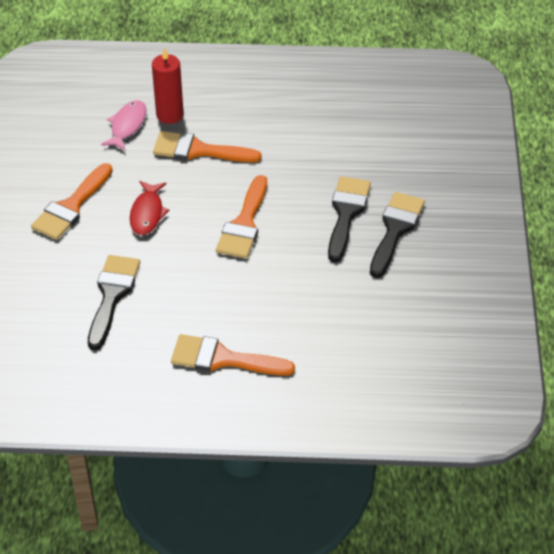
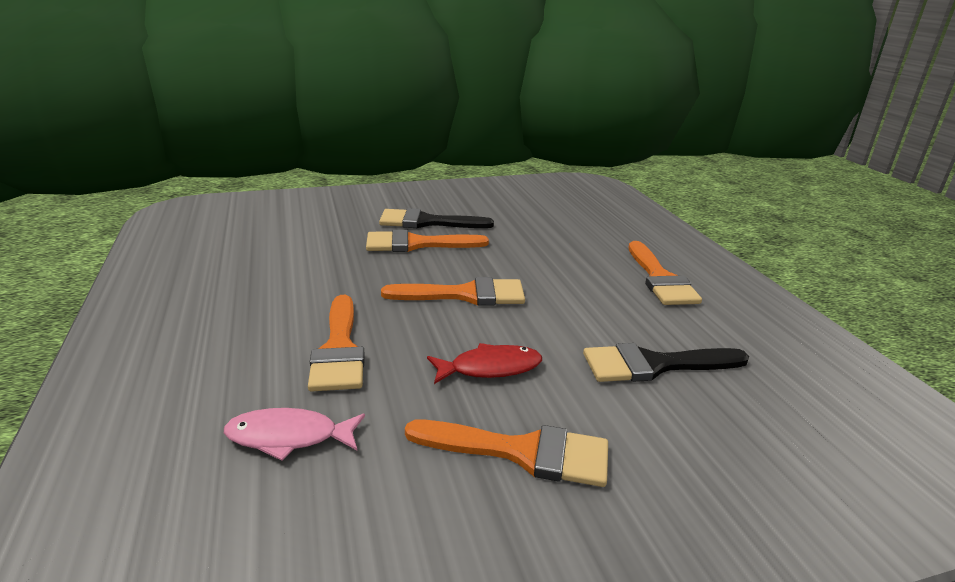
camera: 110 degrees left, 20 degrees down
(169, 115) = (254, 393): red candle -> none
(346, 213) = (417, 244): black brush -> orange brush

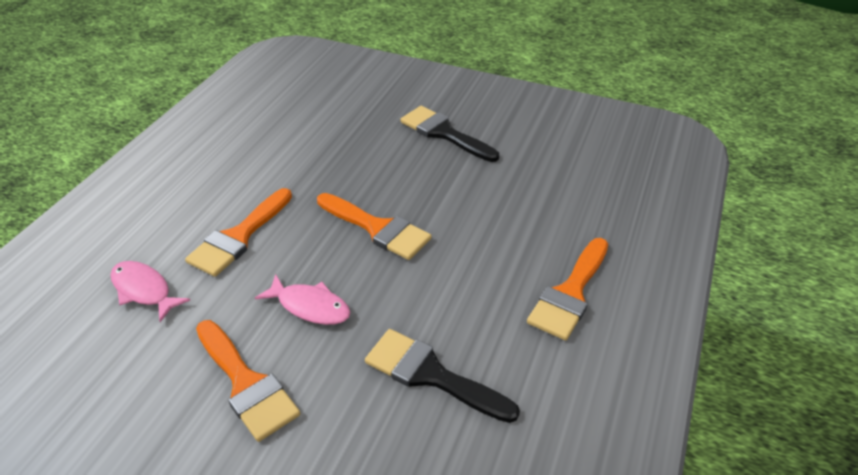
camera: 40 degrees right, 15 degrees up
(417, 244) = (406, 156): orange brush -> none
(490, 368) = (310, 306): red fish -> pink fish

